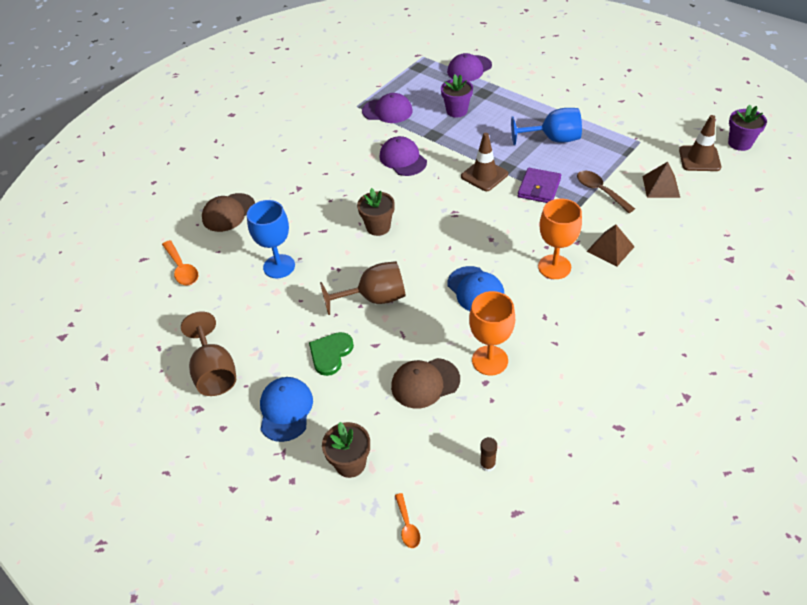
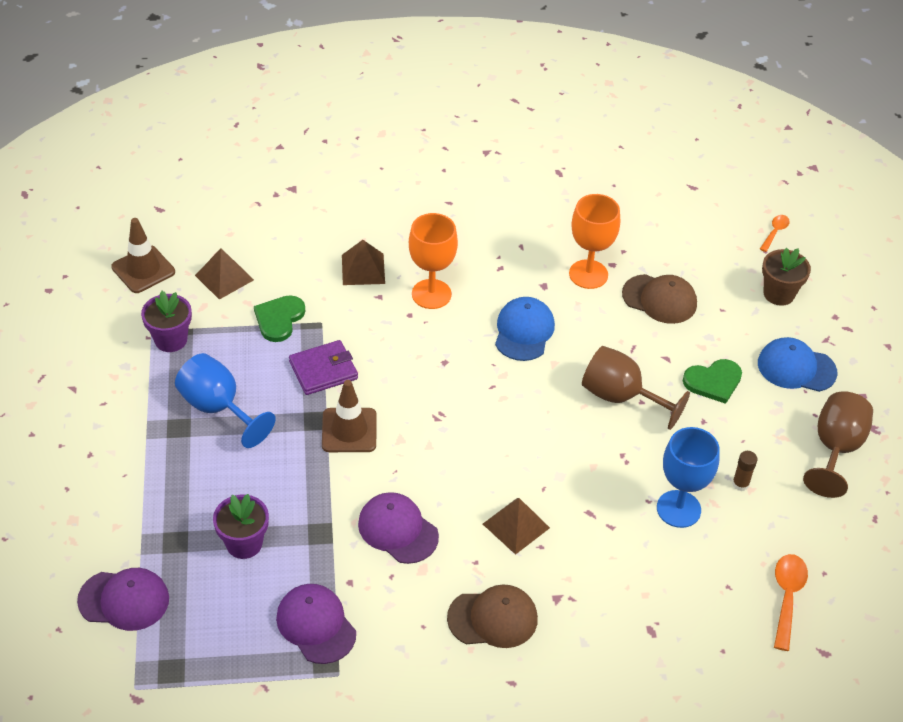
camera: 140 degrees left, 0 degrees up
(228, 213) = (671, 634): brown cap -> brown cap (493, 618)
(285, 410) = (796, 368): blue cap -> blue cap turned 60 degrees clockwise
(352, 199) = (516, 525): none -> brown pyramid
(378, 227) = (530, 467): brown flower pot -> none
(403, 159) = (398, 530): purple cap -> purple cap turned 120 degrees clockwise
(487, 464) = (678, 221): brown glue stick -> brown glue stick (740, 484)
(600, 191) = (279, 319): brown spoon -> green heart
(740, 143) = (83, 251): purple flower pot -> purple flower pot (171, 340)

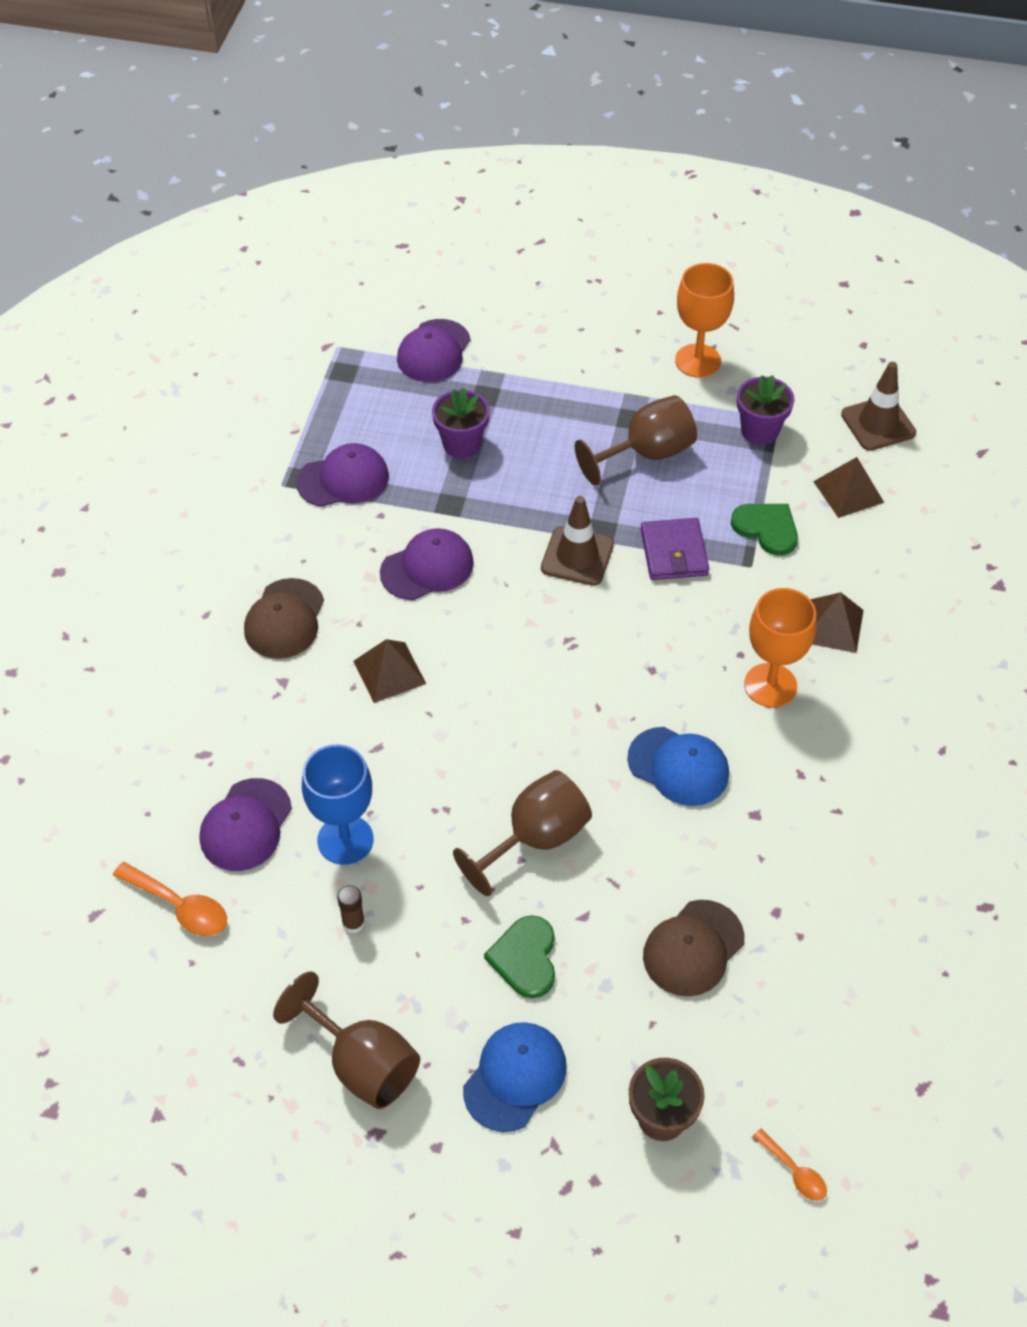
camera: 110 degrees right, 5 degrees up
(218, 408) = (647, 453): blue goblet -> brown goblet
(588, 274) = (763, 875): orange goblet -> orange goblet (697, 361)
(699, 577) = (246, 825): none -> purple cap

